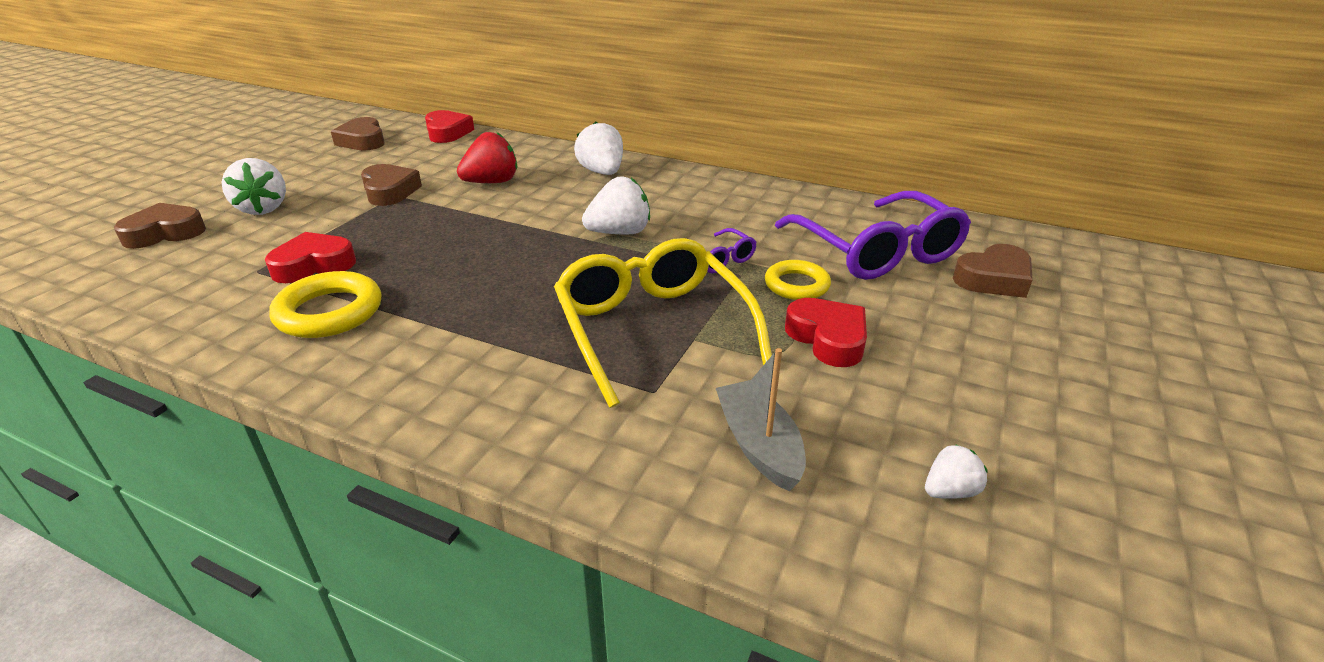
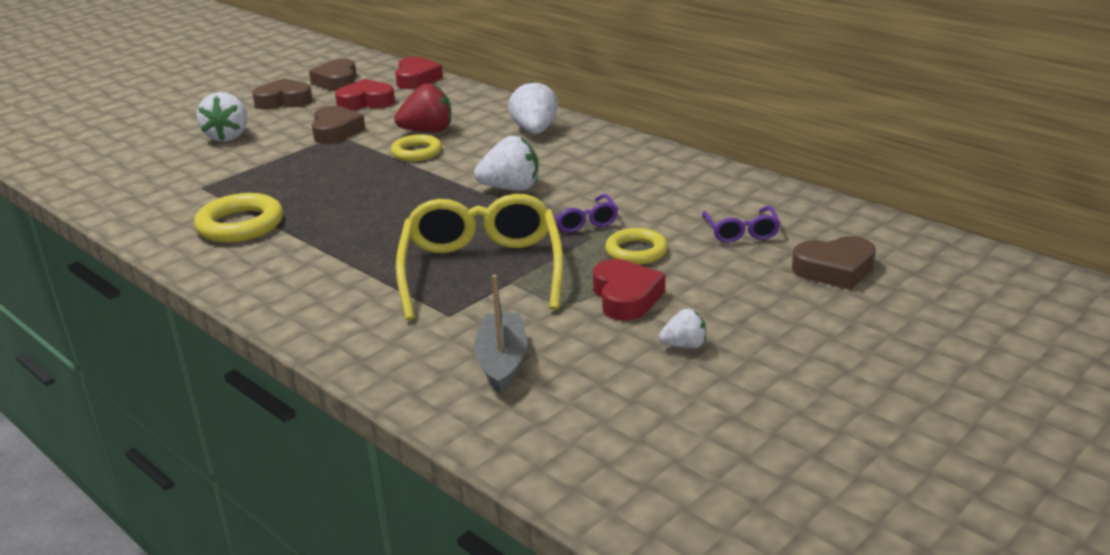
camera: 20 degrees right, 5 degrees down
(165, 233) = (147, 150): brown heart -> brown heart (284, 101)
(314, 265) = (245, 188): red heart -> red heart (366, 102)
(493, 205) = (416, 152): none -> yellow ring
(877, 251) = (741, 232): purple glasses -> purple glasses, size x0.46
(949, 491) = (626, 415): white strawberry -> white strawberry (684, 345)

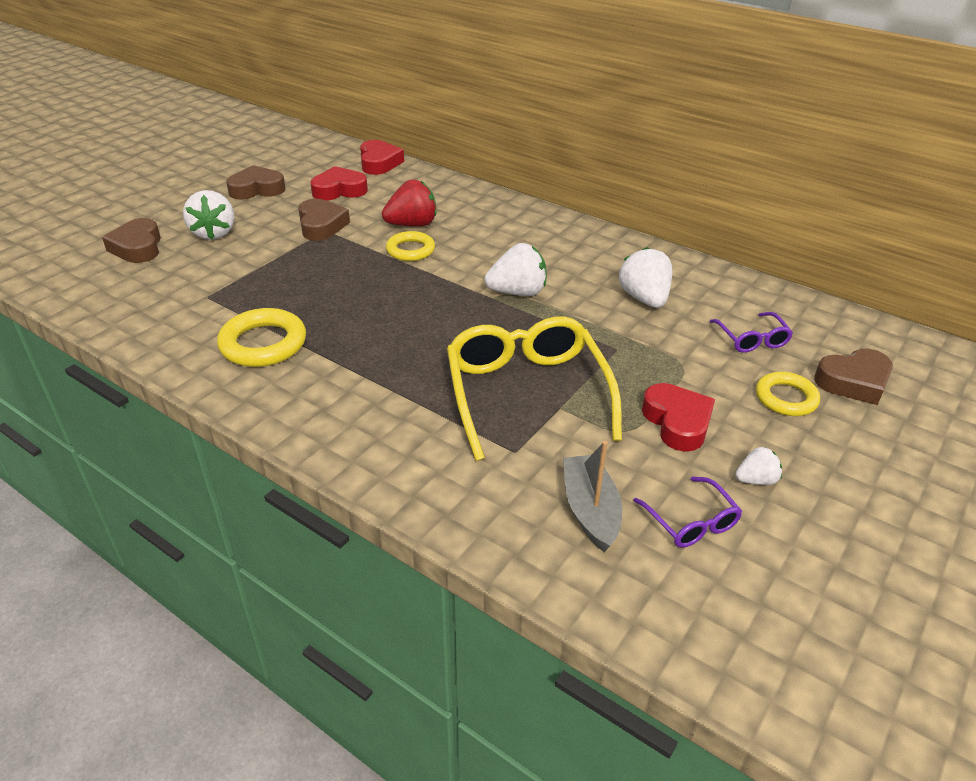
camera: 10 degrees left, 10 degrees up
(337, 81) = (302, 166): brown heart -> brown heart (137, 247)
(535, 131) = (514, 223): white strawberry -> white strawberry (644, 299)
(581, 221) = (600, 330): purple glasses -> purple glasses (691, 522)
(636, 251) = (665, 366): yellow ring -> yellow ring (786, 398)

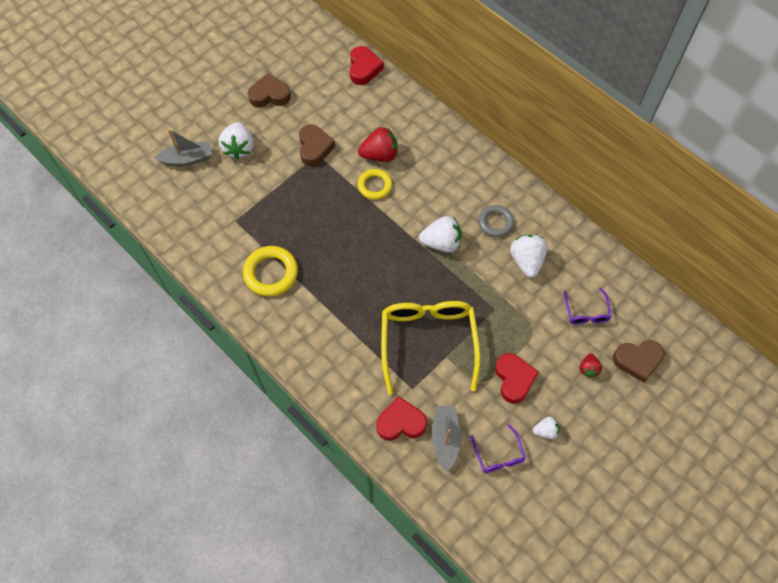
camera: 10 degrees right, 25 degrees up
(137, 247) = (187, 159): brown heart -> grey boat
(339, 190) = (330, 103): red heart -> red heart (401, 422)
(587, 268) = (495, 222): none -> grey ring
(786, 398) = (588, 369): yellow ring -> red strawberry

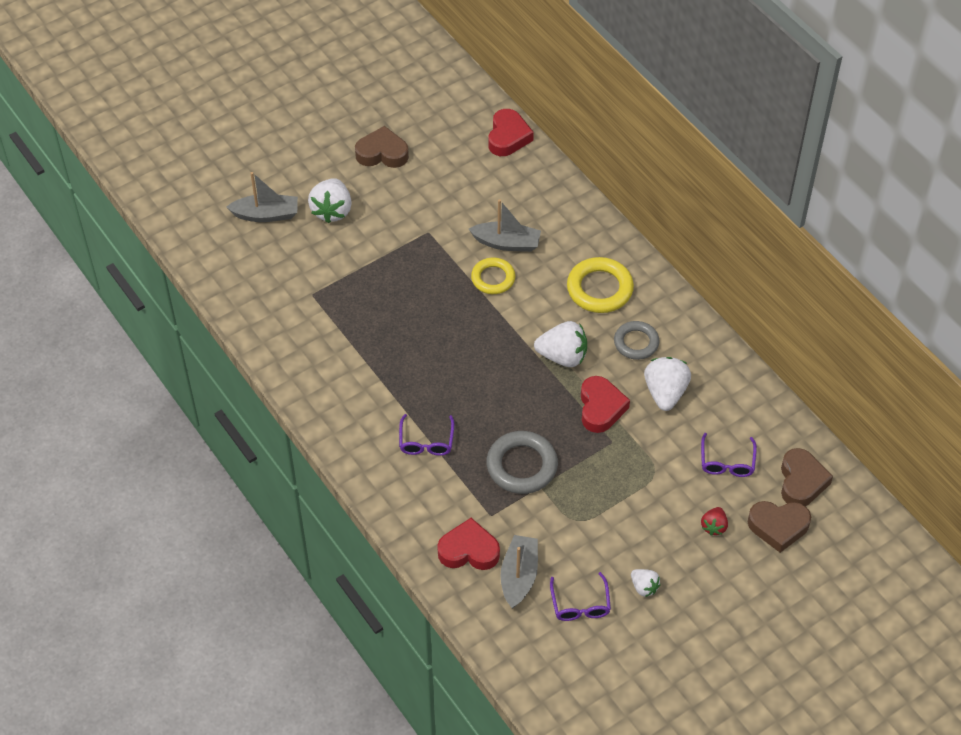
camera: 10 degrees right, 10 degrees down
(271, 273) = (344, 361): yellow ring -> yellow ring (599, 289)
(314, 148) = (426, 223): brown heart -> brown heart (801, 481)
(349, 333) = (426, 442): none -> purple glasses
(379, 155) = (506, 243): red strawberry -> grey boat
(428, 341) = (522, 466): yellow glasses -> grey ring
(514, 379) = (618, 524): red heart -> red heart (600, 408)
(545, 431) = (644, 587): white strawberry -> white strawberry turned 45 degrees clockwise

